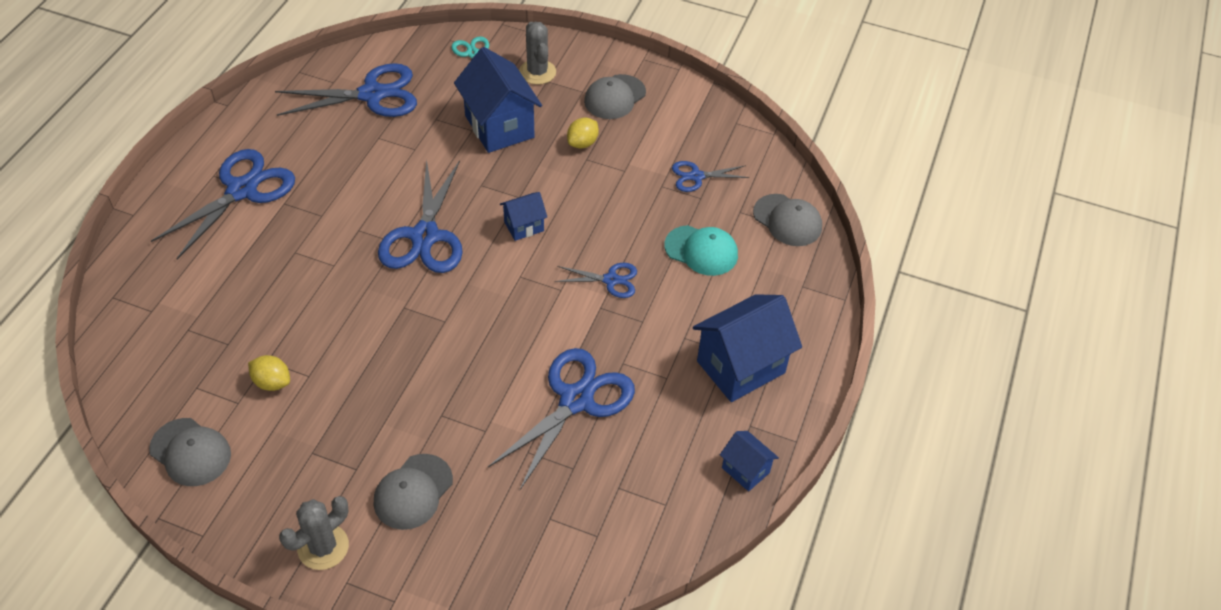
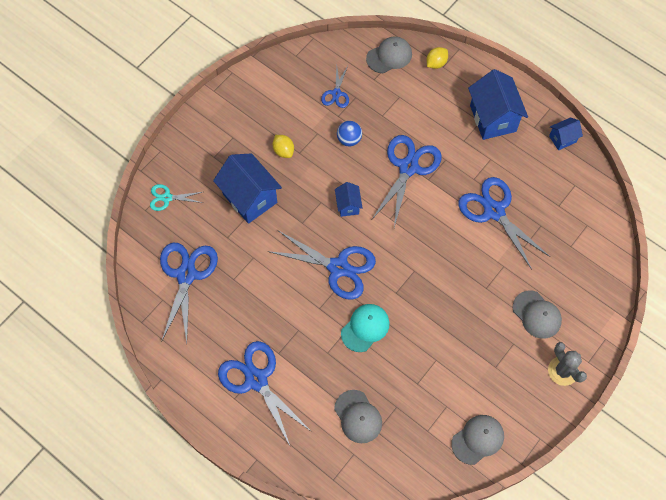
camera: 70 degrees left, 15 degrees up
(272, 382) = (435, 383): yellow lemon -> yellow lemon (436, 63)
(499, 127) = (250, 198): blue house -> blue house turned 60 degrees clockwise
(537, 72) = (202, 160): grey cactus -> none
(611, 280) = (408, 167): blue scissors -> blue scissors, size x1.91
(614, 97) = (246, 119): grey cap -> grey cap (358, 416)
(629, 205) = (349, 139): none -> blue ball
(701, 250) = (399, 110): turquoise cap -> turquoise cap (365, 328)

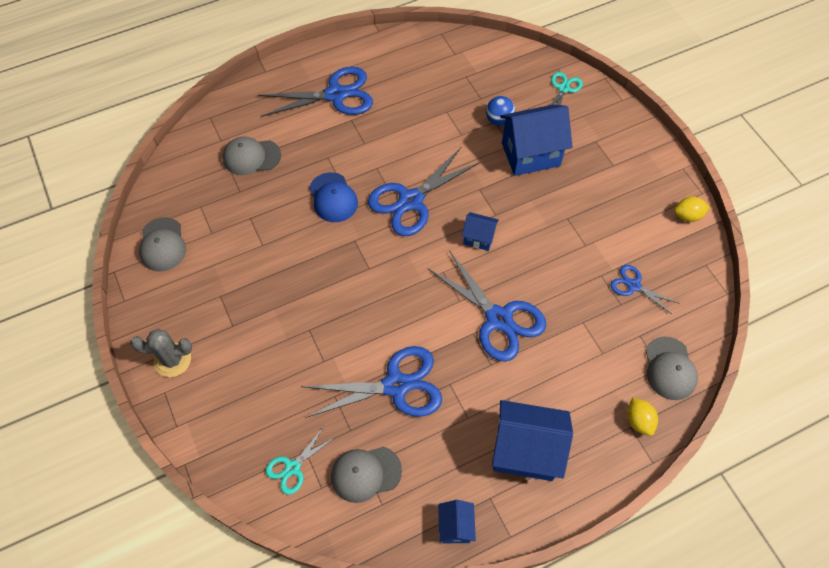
camera: 115 degrees right, 5 degrees down
(186, 275) = (470, 78): blue scissors -> none
(283, 151) = (576, 204): yellow lemon -> yellow lemon (687, 216)
(349, 139) = (563, 273): blue ball -> blue ball (499, 120)
(365, 328) = (333, 198): turquoise cap -> blue cap
(537, 314) = (248, 366): grey cap -> grey cap (365, 473)
(585, 248) = (293, 467): none -> turquoise scissors

